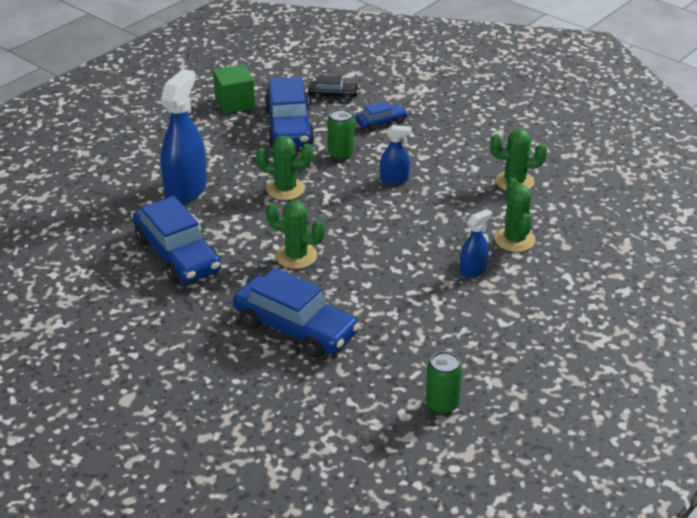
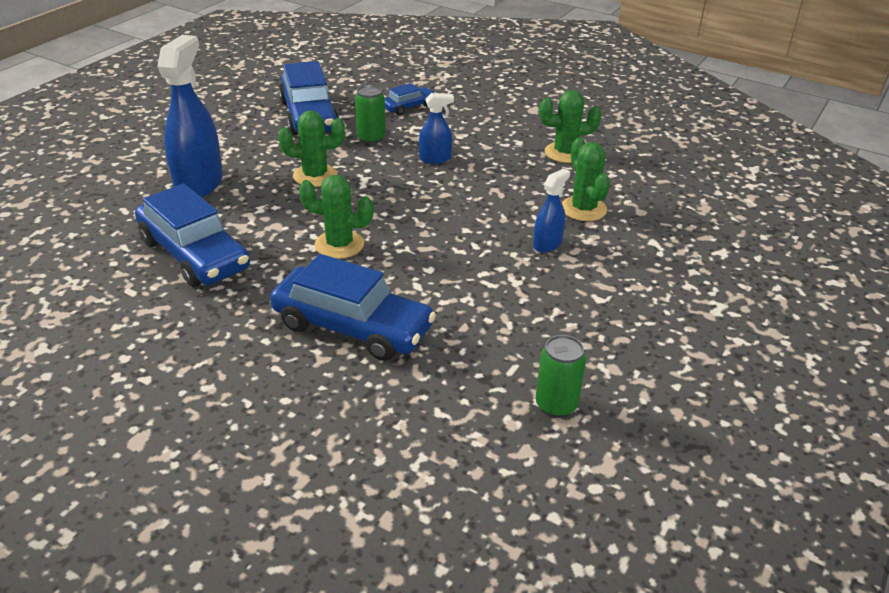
camera: 10 degrees left, 0 degrees up
(235, 103) = (246, 97): green cube -> none
(333, 95) = (352, 85): black car -> none

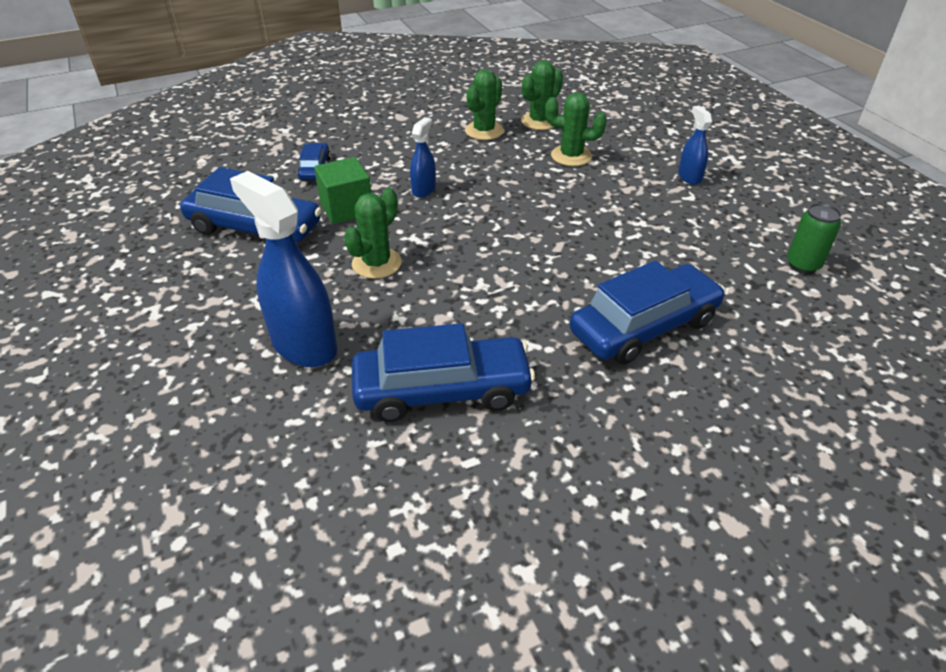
camera: 55 degrees left, 5 degrees up
(339, 245) = (511, 290): green cactus -> green cactus (539, 121)
(371, 138) = (346, 208): green can -> green cube
(547, 244) = (604, 189): blue spray bottle -> blue spray bottle (689, 177)

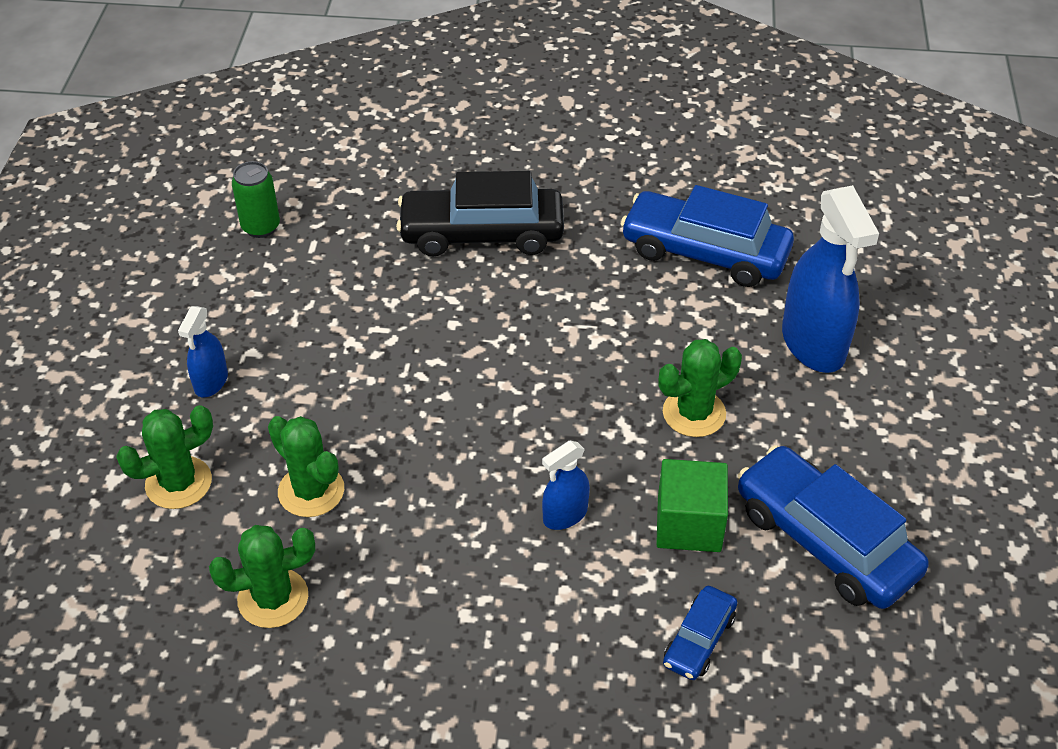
camera: 150 degrees left, 5 degrees up
(484, 131) = (380, 615): green cactus -> green cactus (178, 483)
(644, 326) = (482, 234): blue car -> black car

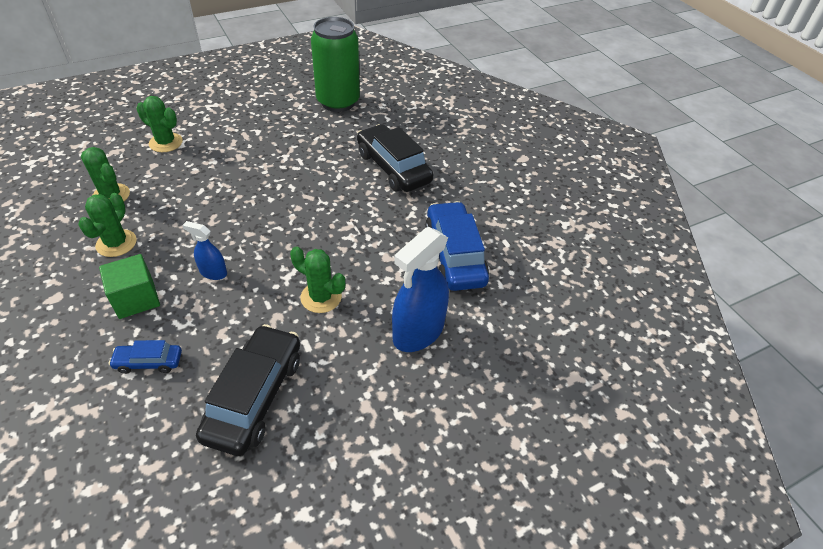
camera: 55 degrees right, 0 degrees up
(211, 382) = (231, 127): blue spray bottle -> none
(261, 227) = (338, 102): green can -> green can, size x2.10
(311, 491) = (182, 181): green cactus -> green cactus (116, 243)
(689, 524) = (234, 326): green cube -> green cube (136, 299)
(825, 541) = (254, 396): blue car -> black car

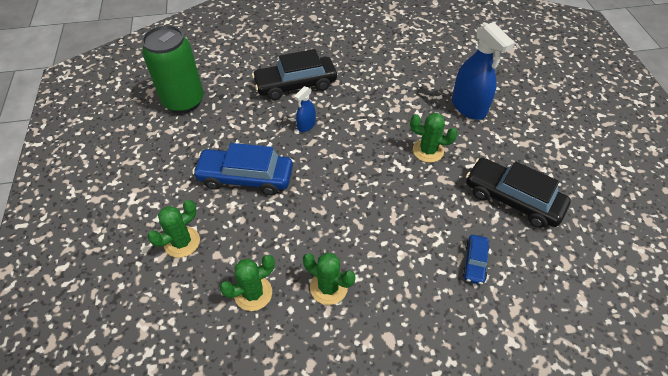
camera: 70 degrees left, 5 degrees up
(136, 299) = (404, 271): green cube -> none
(213, 272) = (386, 214): blue spray bottle -> blue spray bottle (306, 125)
(321, 297) = (428, 151): green cactus -> green cactus turned 60 degrees clockwise
(454, 255) = (403, 74): blue car -> blue car (245, 177)

